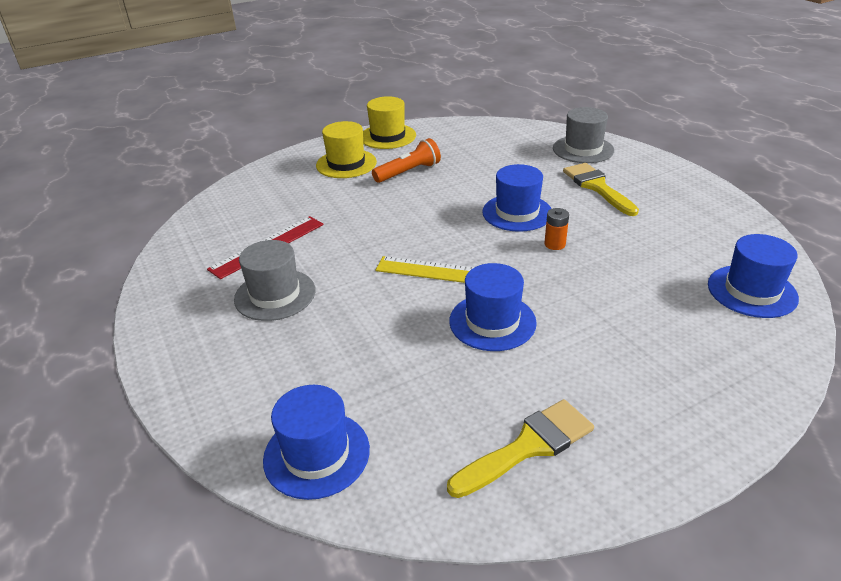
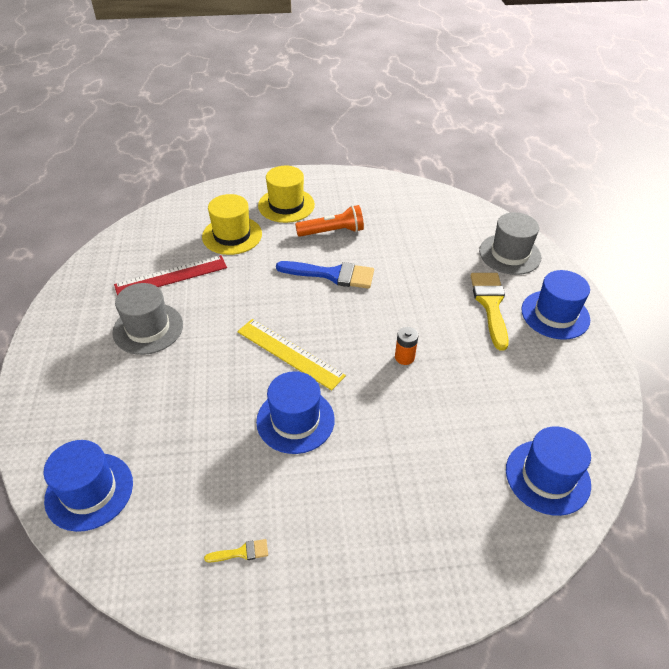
camera: 20 degrees right, 10 degrees up
(388, 136) = (341, 183): yellow hat -> yellow hat (232, 235)
(435, 203) = (332, 275): none -> blue brush
(517, 213) = (396, 310): blue hat -> blue hat (555, 314)
(528, 446) = (241, 552): yellow brush -> yellow brush, size x0.44

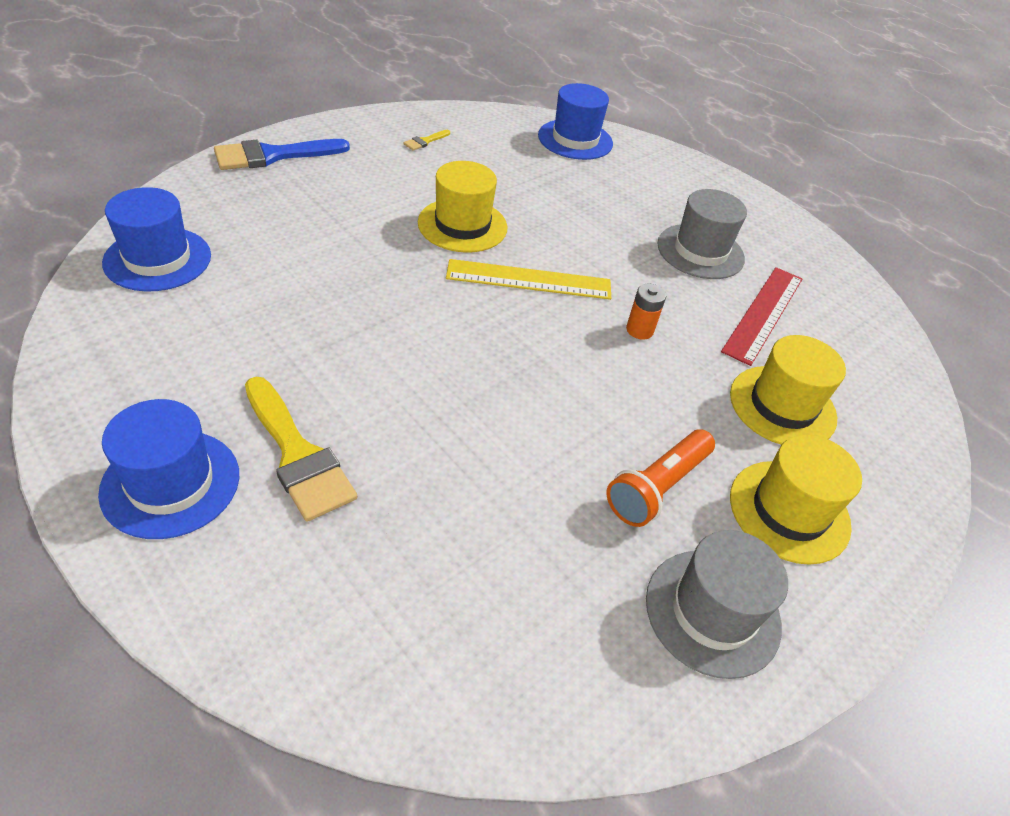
camera: 140 degrees right, 0 degrees up
(295, 420) = (462, 225): blue hat -> yellow hat
(332, 275) = (579, 402): blue brush -> blue brush (273, 155)
(404, 357) = (389, 323): orange battery -> orange battery (639, 330)
(509, 254) = (297, 599): grey hat -> grey hat (712, 612)

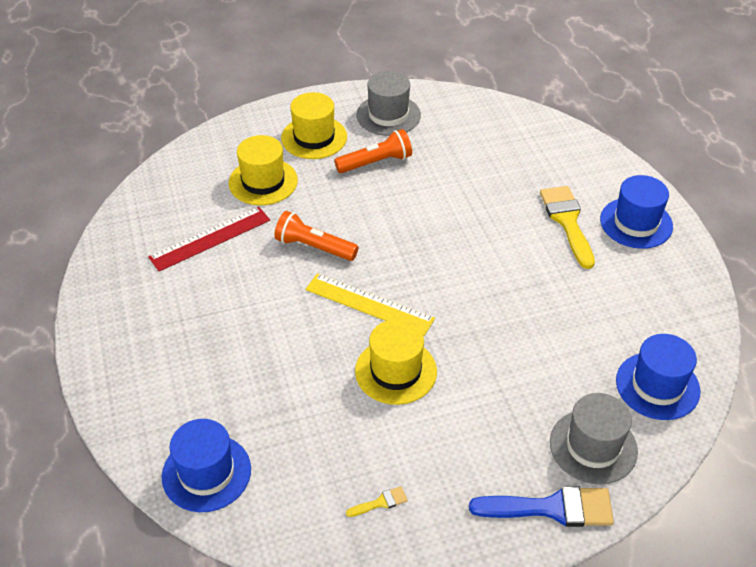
camera: 150 degrees left, 0 degrees up
(639, 330) = (314, 247): orange battery -> orange flashlight
(700, 251) = (205, 300): grey hat -> grey hat (593, 446)

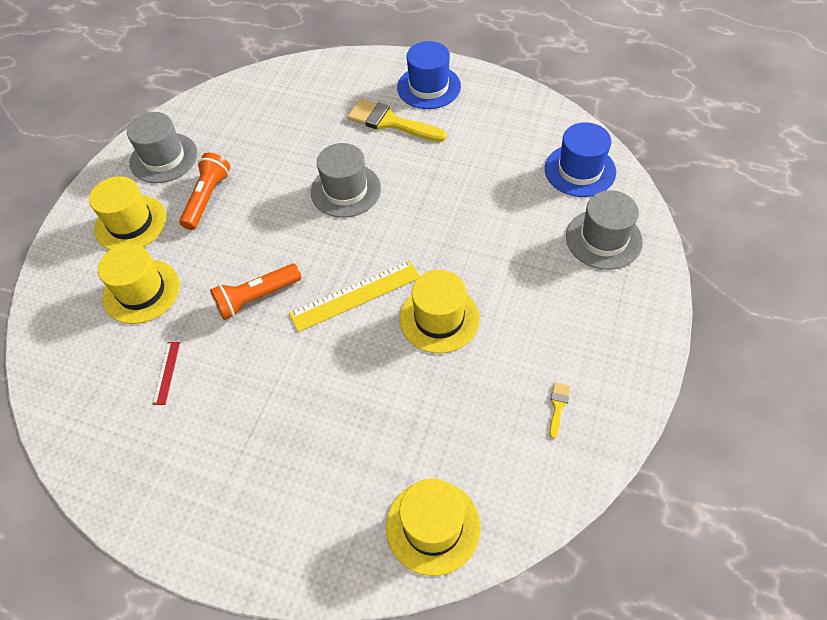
camera: 50 degrees left, 10 degrees up
(206, 473) = (433, 526): blue hat -> yellow hat
(210, 238) = (166, 372): red ruler -> red ruler, size x0.49
(465, 236) = (345, 190): none -> grey hat
(552, 508) = (638, 297): blue brush -> none

